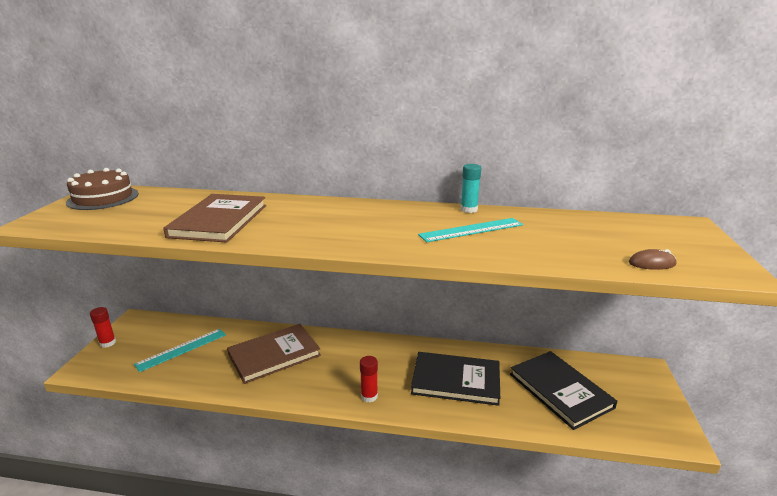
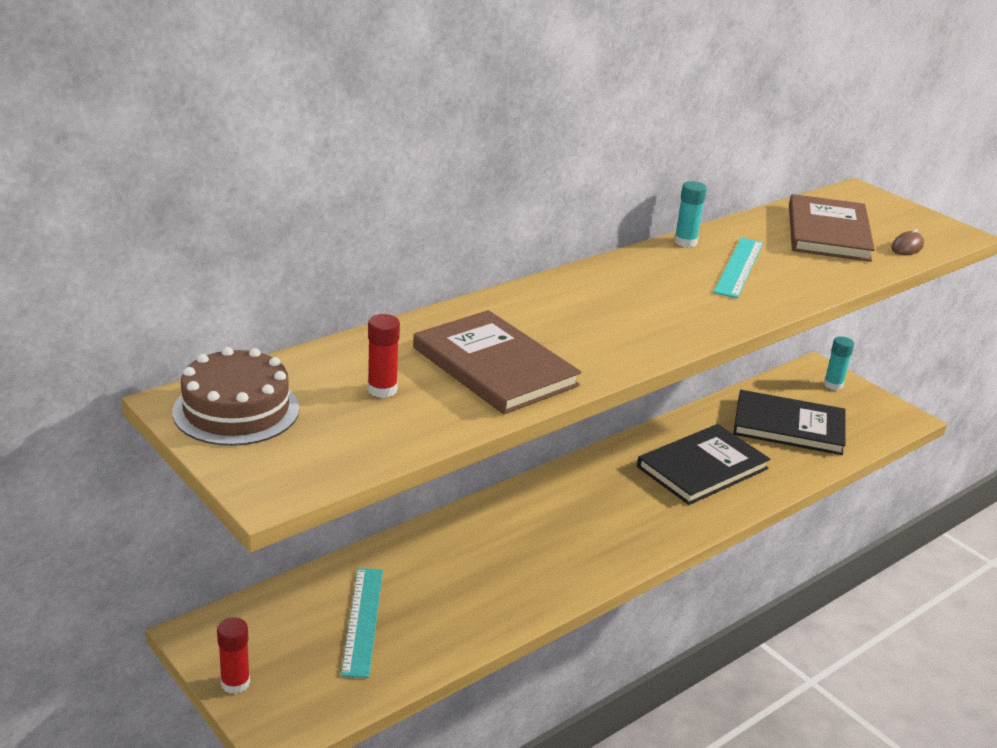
camera: 50 degrees left, 5 degrees up
(274, 355) = (489, 554): brown book -> brown book (828, 232)
(369, 396) = (658, 531): red glue stick -> red glue stick (382, 389)
(644, 385) = (833, 385): none -> turquoise glue stick

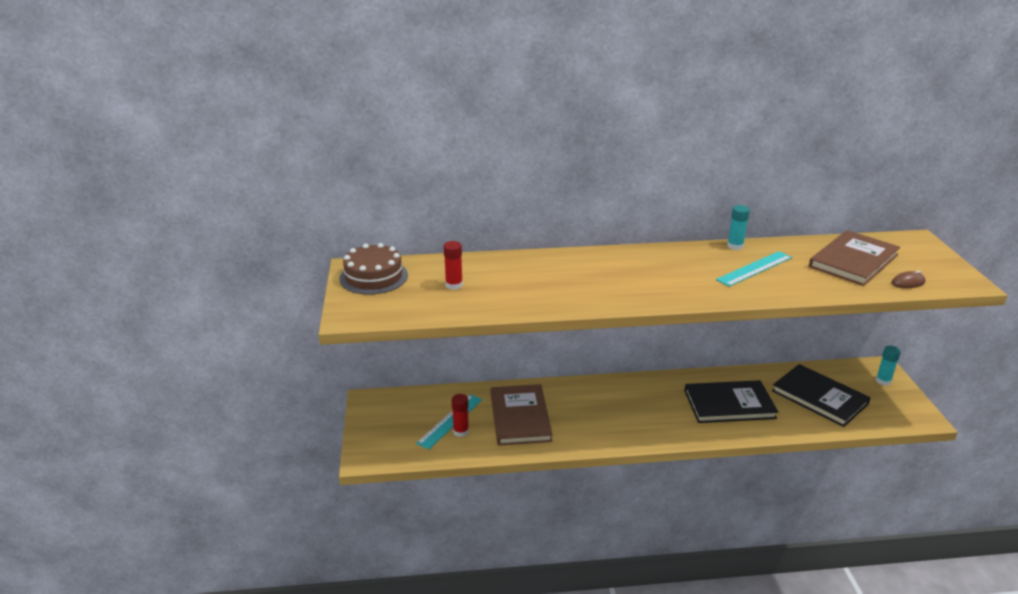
camera: 35 degrees right, 0 degrees up
(235, 683) = (365, 428): red glue stick -> red glue stick (461, 431)
(494, 366) = (527, 288): brown book -> brown book (520, 417)

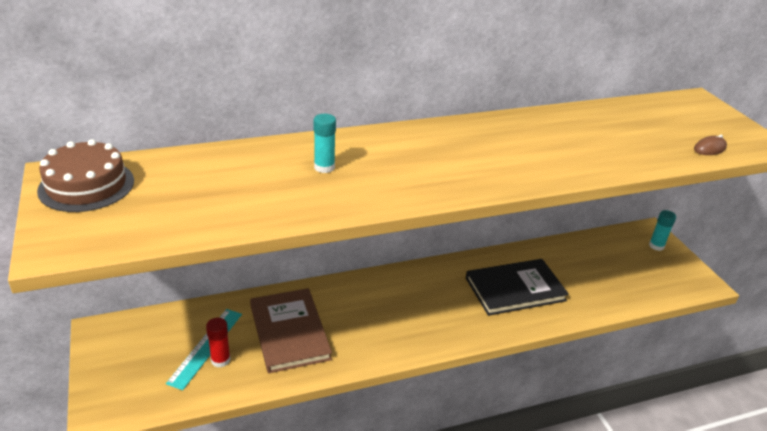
camera: 15 degrees left, 5 degrees up
(454, 285) = (198, 189): red glue stick -> none
(735, 246) = (520, 117): turquoise glue stick -> turquoise glue stick (324, 167)
(754, 268) = (549, 142): turquoise ruler -> none
(819, 397) = (602, 271): black book -> none
(853, 261) = (646, 127): brown book -> none

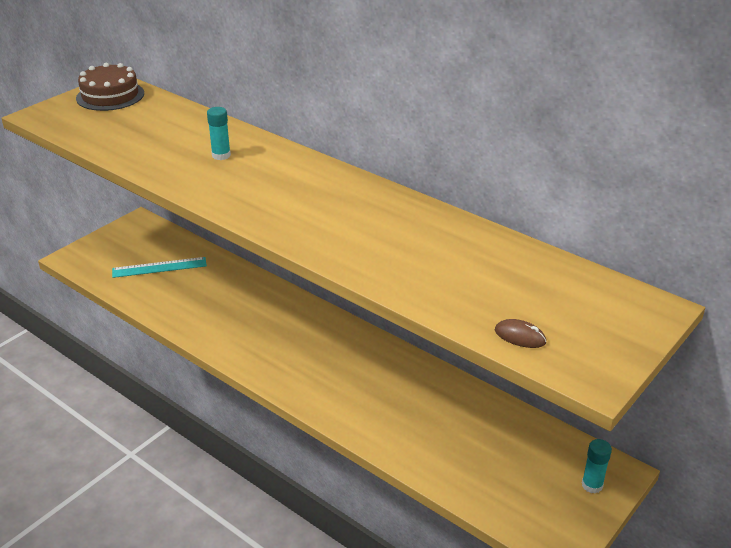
camera: 60 degrees right, 0 degrees up
(220, 360) = (152, 279): red glue stick -> none
(289, 332) = (207, 295): brown book -> none
(515, 289) = (386, 396): black book -> none

